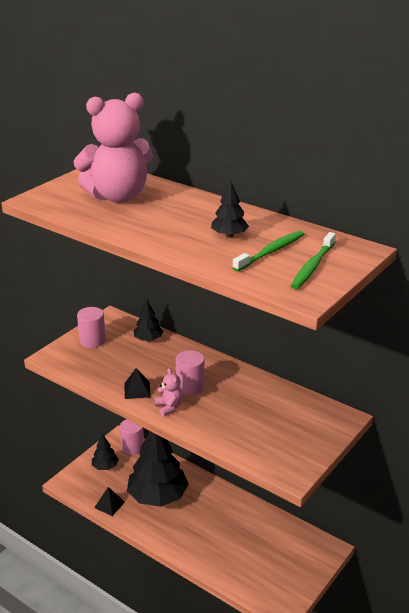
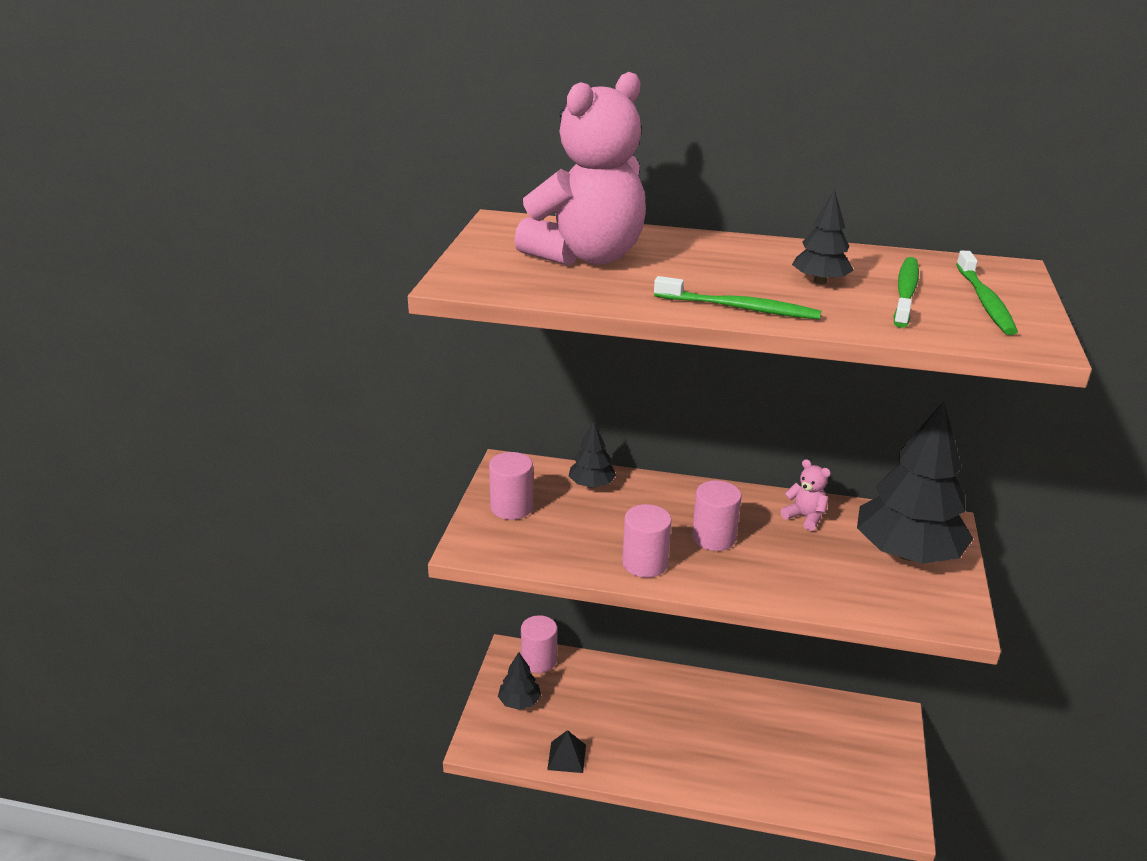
camera: 25 degrees left, 0 degrees up
(137, 390) = (645, 563): black pyramid -> pink cylinder
(157, 496) = (626, 721): black tree -> black tree (907, 553)
(160, 242) = (739, 308): none -> green toothbrush
(169, 407) = (713, 575): pink teddy bear -> pink teddy bear (805, 517)

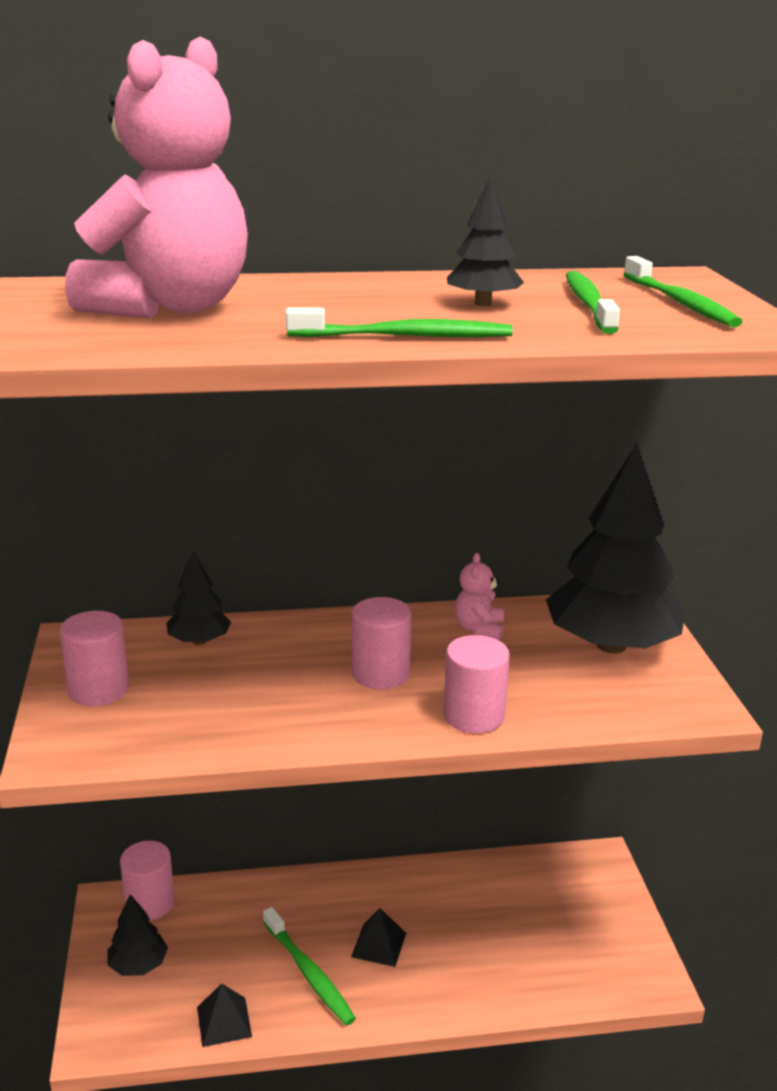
camera: 20 degrees left, 5 degrees down
(636, 740) = (309, 973): none -> green toothbrush
(645, 563) = (305, 722): pink cylinder -> pink cylinder (473, 716)
(694, 734) = (379, 945): none -> black pyramid
(805, 517) = (479, 629): pink teddy bear -> pink teddy bear turned 105 degrees counterclockwise

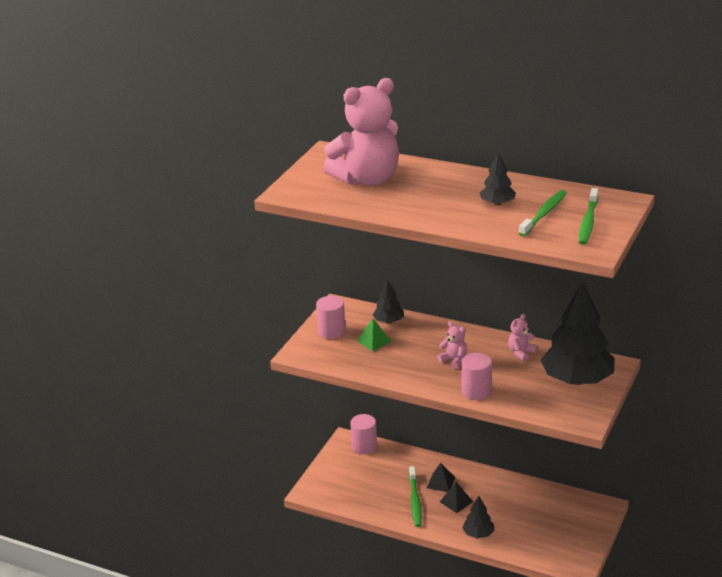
camera: 35 degrees right, 5 degrees up
(138, 965) = (343, 470): black tree -> black tree (478, 534)
(199, 682) = (374, 341): none -> green pyramid
(224, 1021) = (365, 505): black pyramid -> black pyramid (441, 482)
(380, 673) = (454, 360): pink cylinder -> pink teddy bear
(405, 336) = (437, 218): green toothbrush -> none

